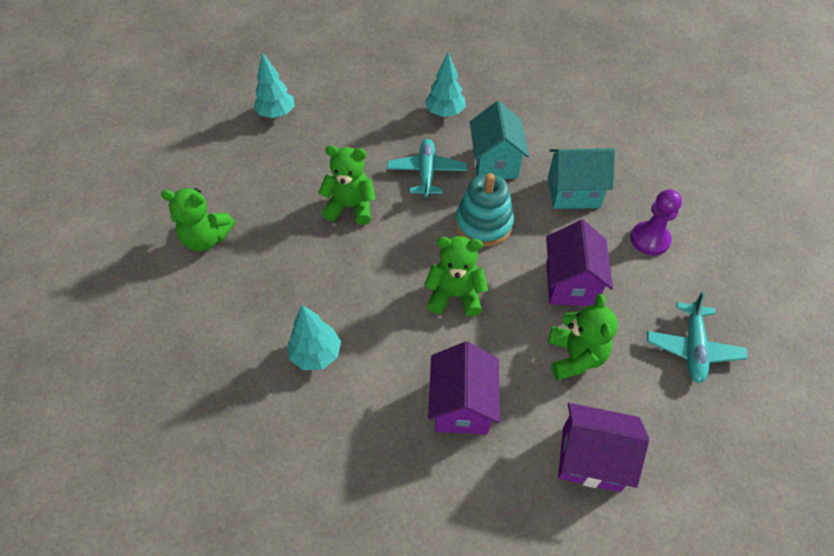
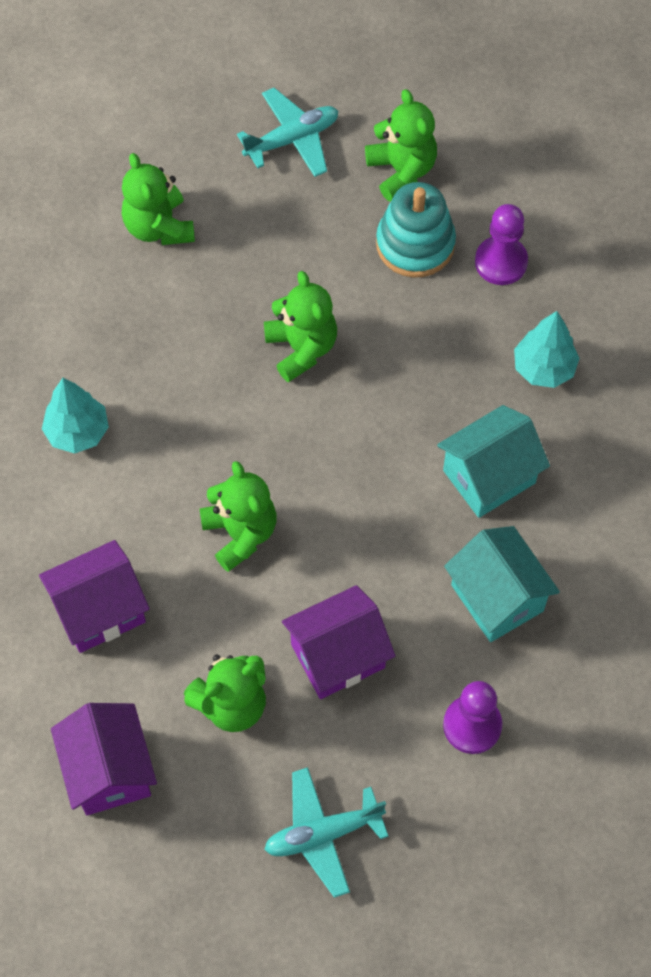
camera: 60 degrees right, 10 degrees up
(276, 114) = (401, 171): turquoise tree -> green teddy bear
(368, 101) = (501, 262): none -> purple pawn
(426, 173) = (415, 403): turquoise plane -> turquoise plane (292, 139)
(483, 224) = (371, 513): turquoise stacking toy -> turquoise stacking toy (415, 244)

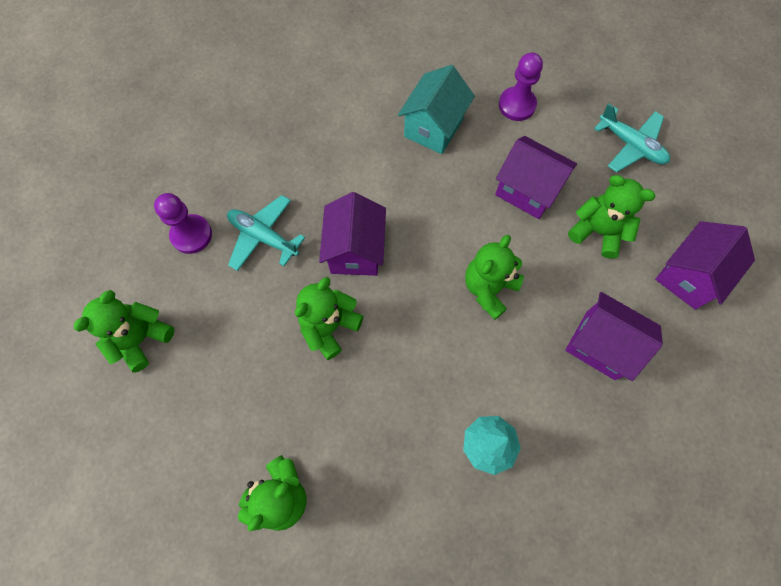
camera: 120 degrees left, 5 degrees up
(292, 139) = (146, 437): turquoise plane -> turquoise plane (263, 237)
(377, 418) = (355, 250): none -> purple house
(415, 244) = (203, 296): turquoise stacking toy -> none
(489, 476) = (357, 167): turquoise house -> none
(543, 368) = (262, 173): turquoise tree -> none

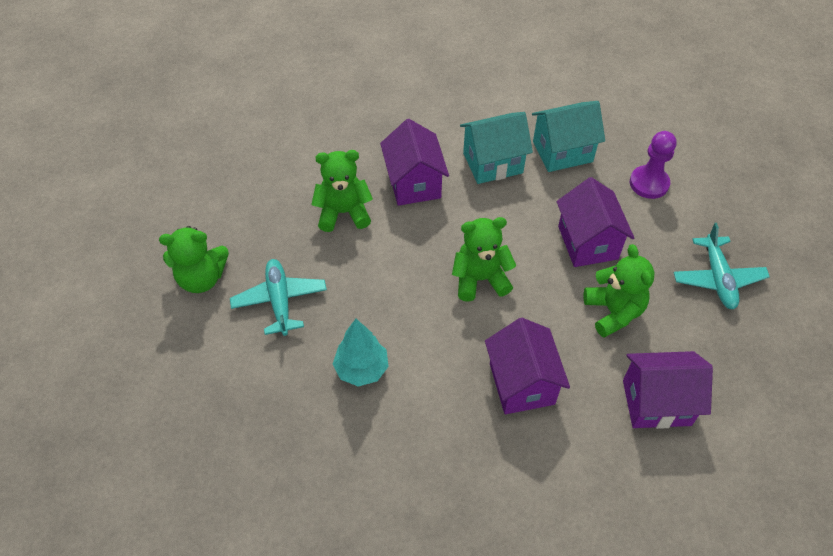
camera: 45 degrees right, 15 degrees down
(141, 338) = (227, 129): green teddy bear -> none
(191, 235) = (322, 96): purple pawn -> none
(263, 237) = (364, 130): turquoise plane -> turquoise plane (280, 301)
(355, 250) = (414, 183): purple house -> purple house turned 60 degrees counterclockwise
(395, 180) = (493, 163): none -> turquoise house

